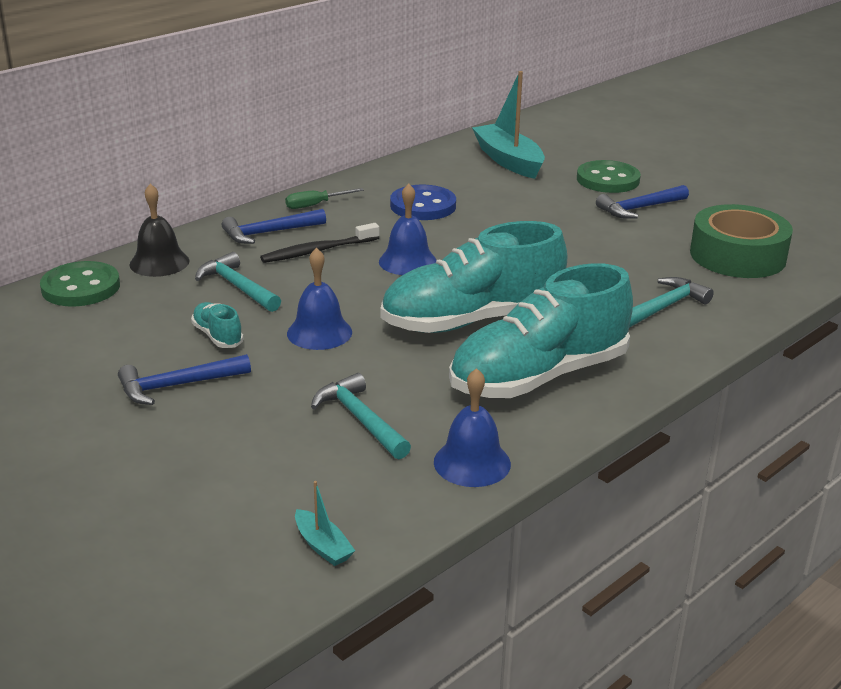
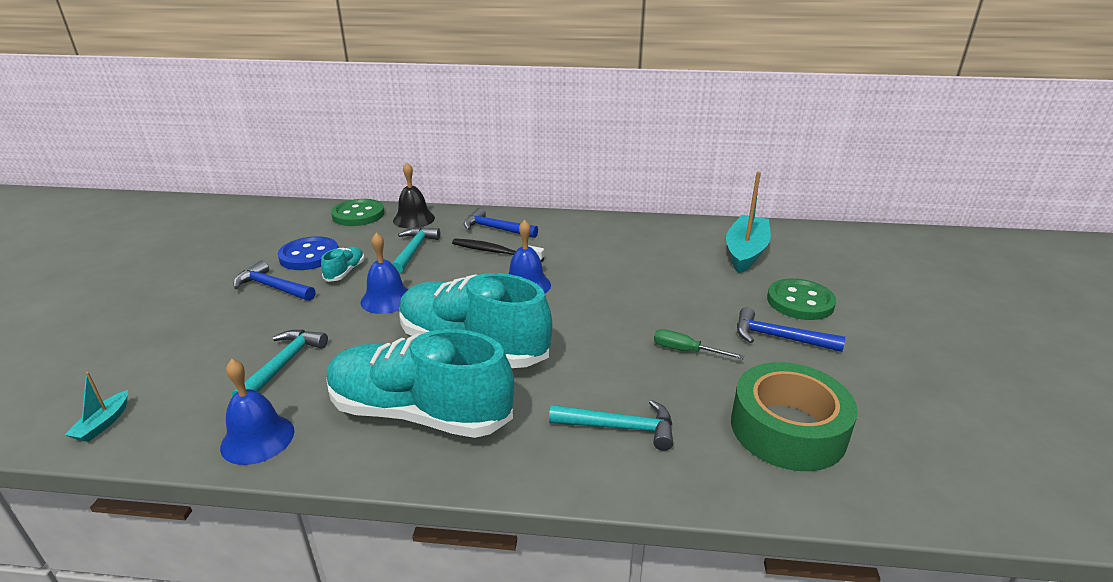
camera: 50 degrees right, 0 degrees up
(315, 205) = (555, 225): green screwdriver -> green screwdriver (685, 351)
(423, 206) = (616, 255): blue button -> blue button (309, 256)

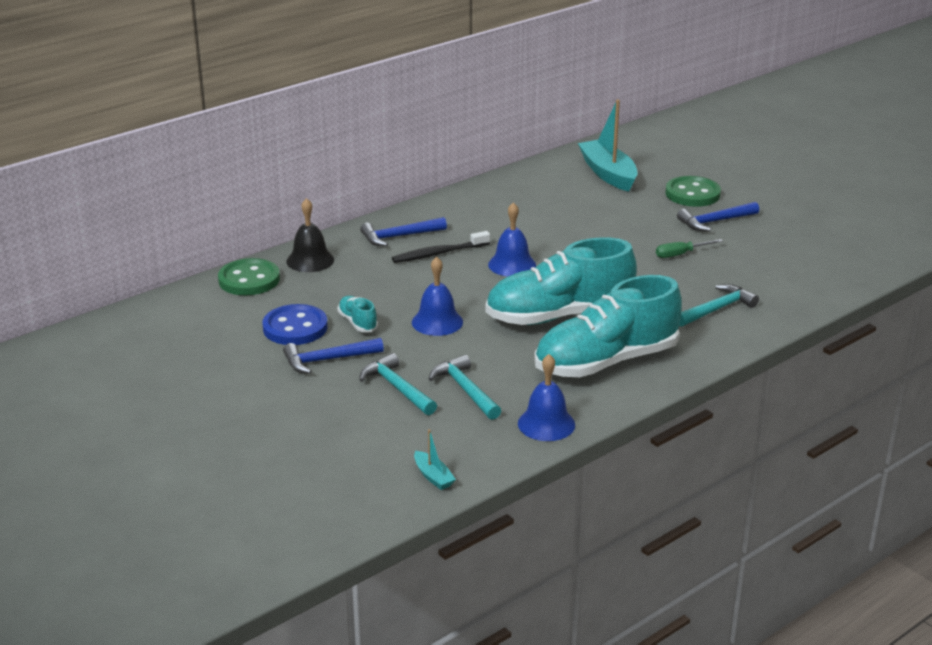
camera: 45 degrees left, 0 degrees up
(414, 250) = (373, 282): turquoise hammer -> turquoise hammer (397, 388)
(787, 429) = (789, 266): green tape -> none

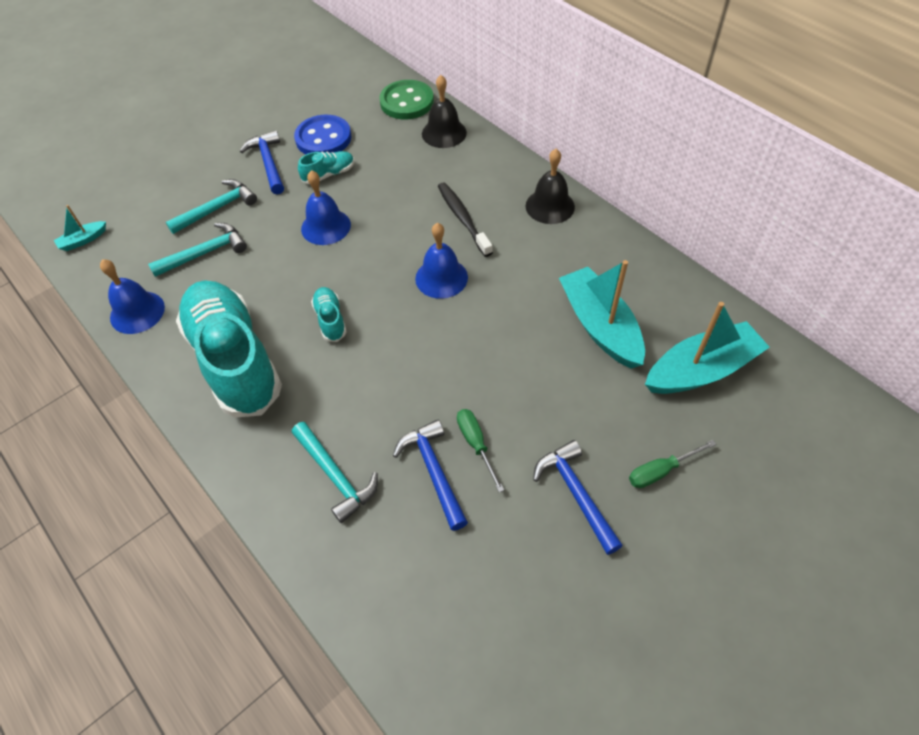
camera: 90 degrees right, 25 degrees up
(399, 236) = (497, 187): blue hammer -> blue hammer (433, 471)
(430, 215) = (550, 206): none -> black bell
(559, 316) = (330, 320): turquoise shoe -> turquoise shoe, size x0.41
(568, 204) = (599, 326): none -> turquoise boat
(692, 194) = (661, 471): green button -> green screwdriver

